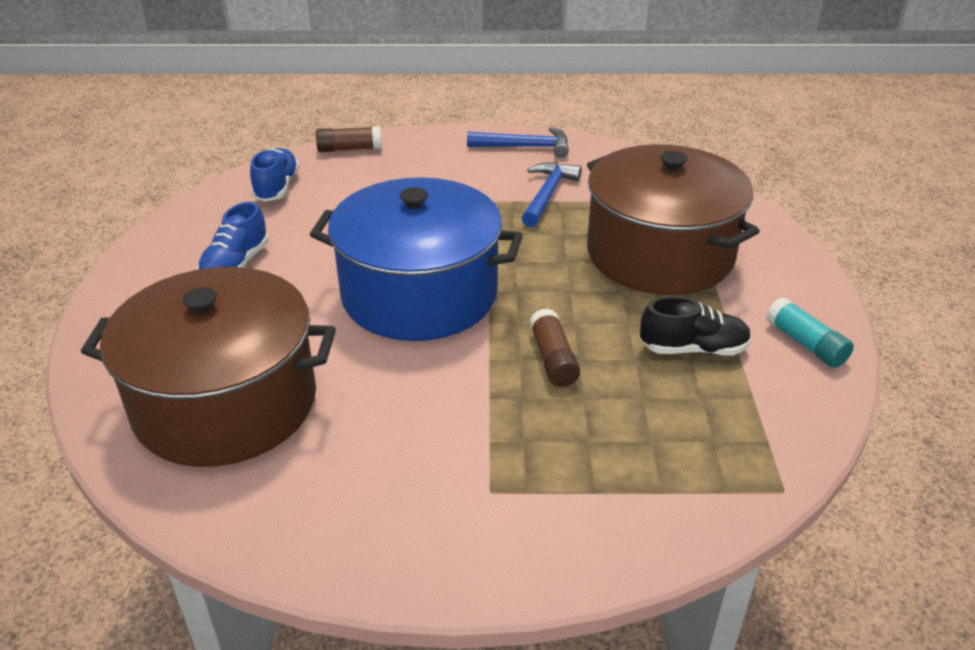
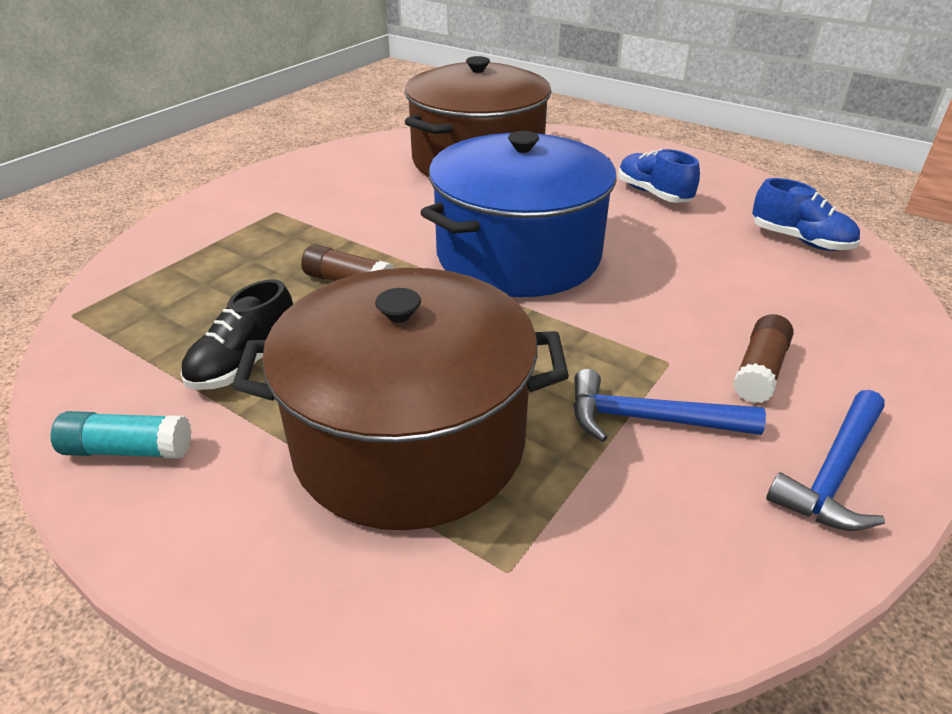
camera: 125 degrees right, 0 degrees up
(349, 149) = (893, 308): brown glue stick -> brown glue stick (759, 371)
(547, 194) = (649, 419): blue hammer -> blue hammer turned 135 degrees clockwise

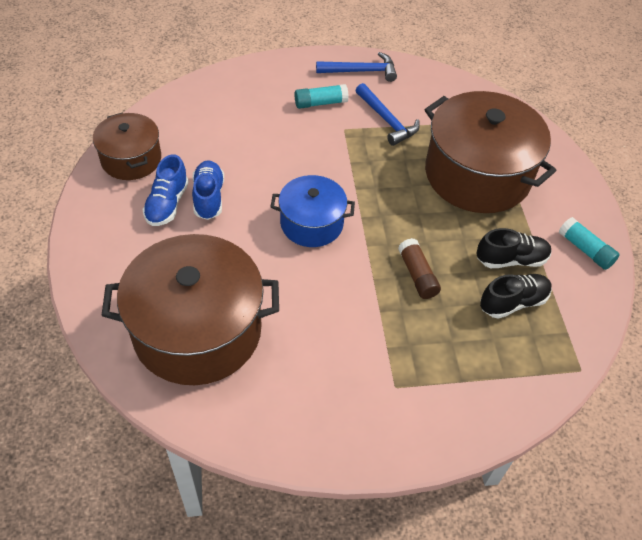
camera: 135 degrees left, 15 degrees up
(205, 324) = (513, 302): none -> black shoe
(518, 254) = (311, 223): blue pot -> blue pot, size x0.55
(750, 197) = (131, 159): none -> brown pot
(759, 371) = (320, 103): brown glue stick -> turquoise glue stick
(800, 240) = (176, 123): blue shoe -> blue shoe (208, 197)

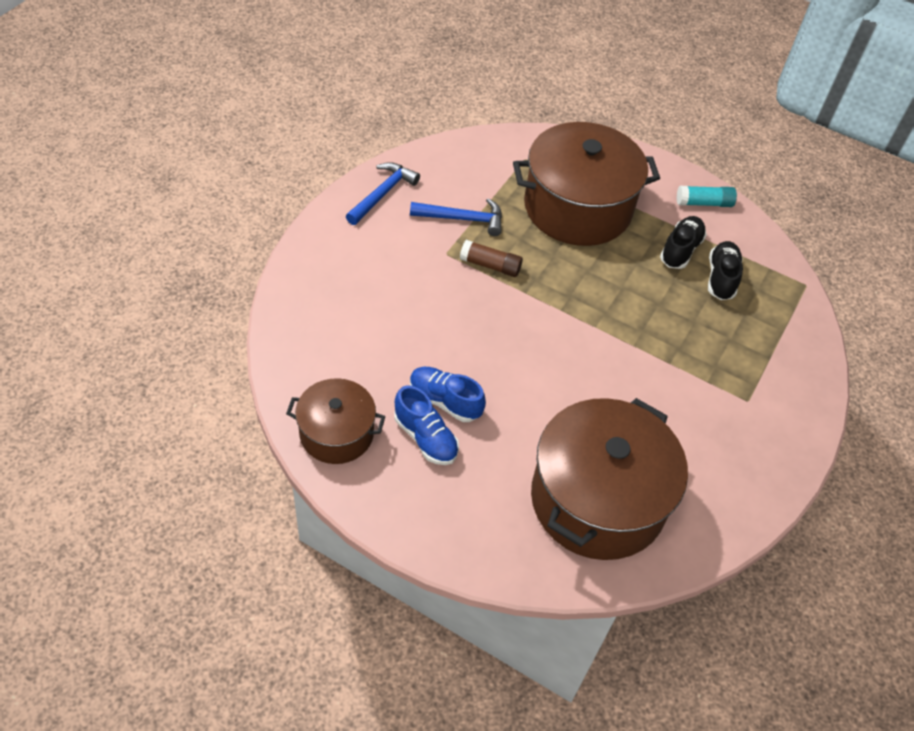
camera: 55 degrees left, 0 degrees up
(311, 223) = (540, 347): blue pot -> none
(320, 103) = (397, 248): turquoise glue stick -> none
(417, 275) = (651, 315): brown glue stick -> brown glue stick (490, 265)

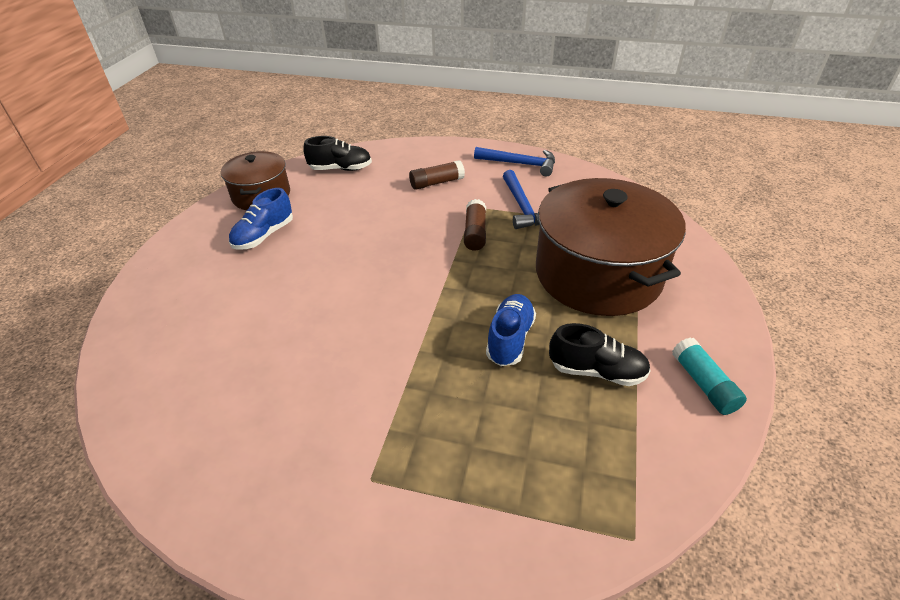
camera: 80 degrees right, 10 degrees down
(387, 269) = (436, 183): none -> brown glue stick
(444, 401) = (305, 238): blue shoe -> blue shoe (510, 339)
(597, 499) = (204, 353): brown pot -> none
(721, 278) = (575, 421): black shoe -> black shoe (340, 169)

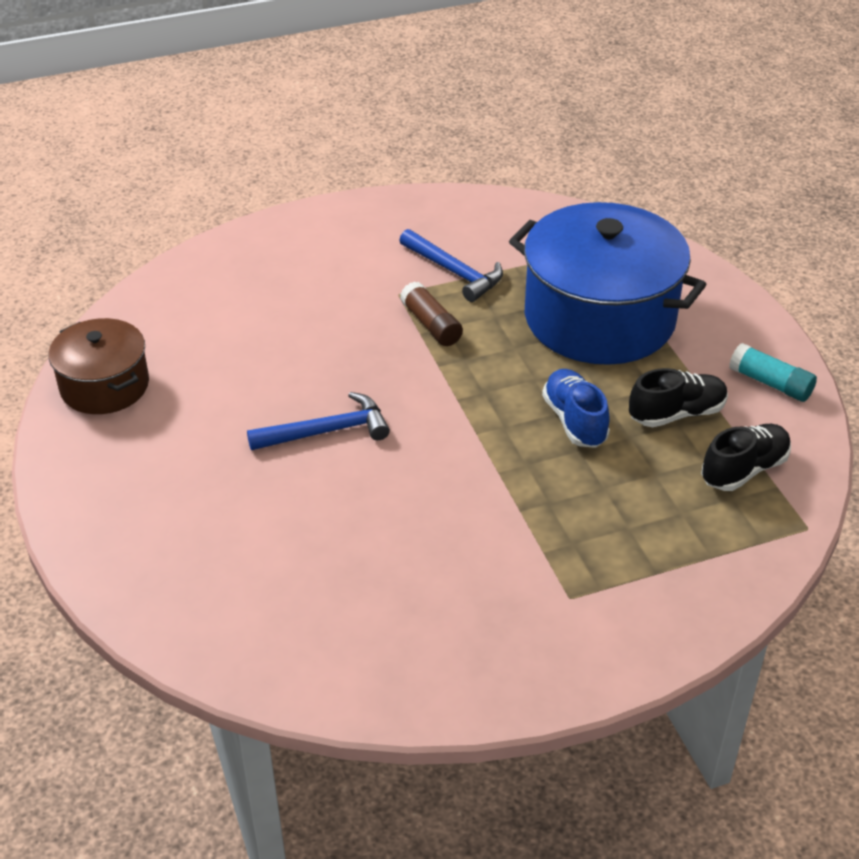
camera: 35 degrees left, 0 degrees up
(264, 236) = (177, 433): blue shoe -> none
(340, 169) = (172, 308): black shoe -> black shoe (744, 470)
(436, 183) = (321, 279): brown glue stick -> none
(520, 164) = (398, 216): blue hammer -> blue hammer (327, 431)
(598, 274) = (599, 318): brown pot -> blue pot

